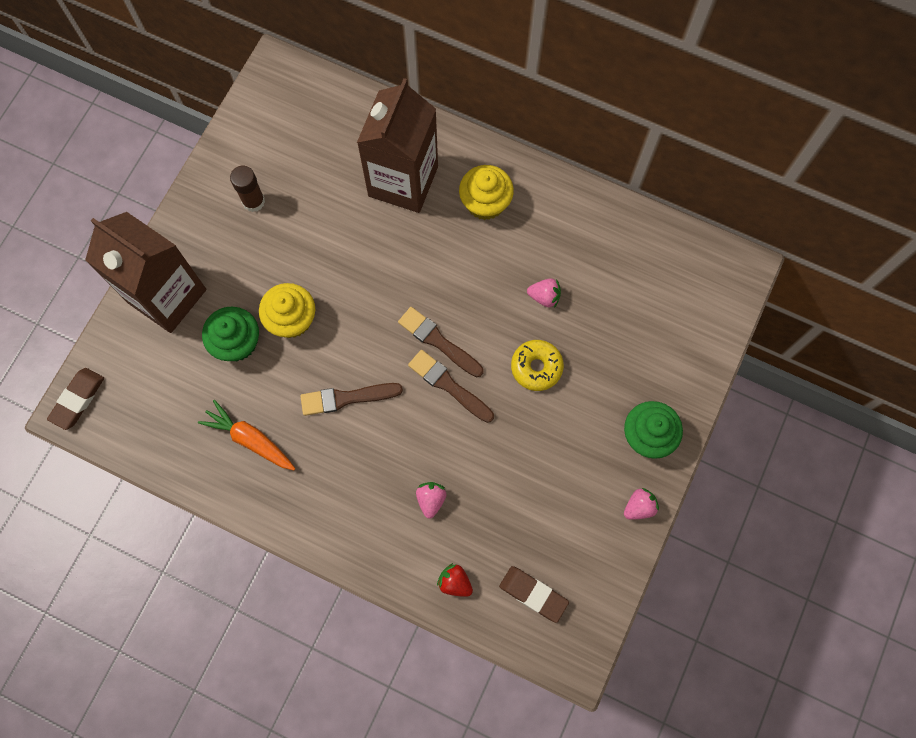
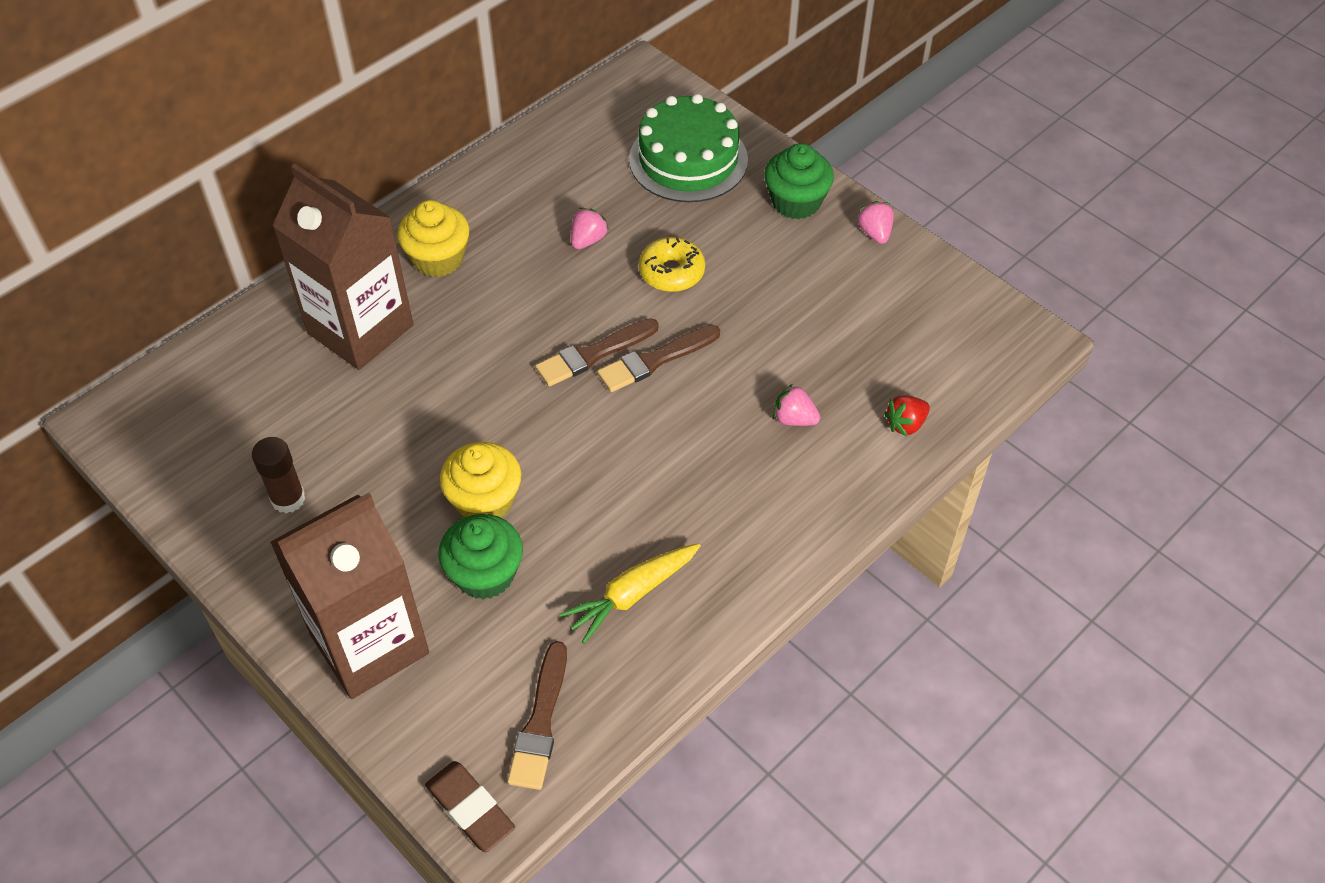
camera: 70 degrees left, 20 degrees down
(250, 439) = (632, 595): orange carrot -> yellow carrot
(346, 398) = (624, 469): brown brush -> brown brush (540, 722)
(533, 594) = (944, 354): brown eraser -> none
(659, 339) = (688, 159): none -> green cake

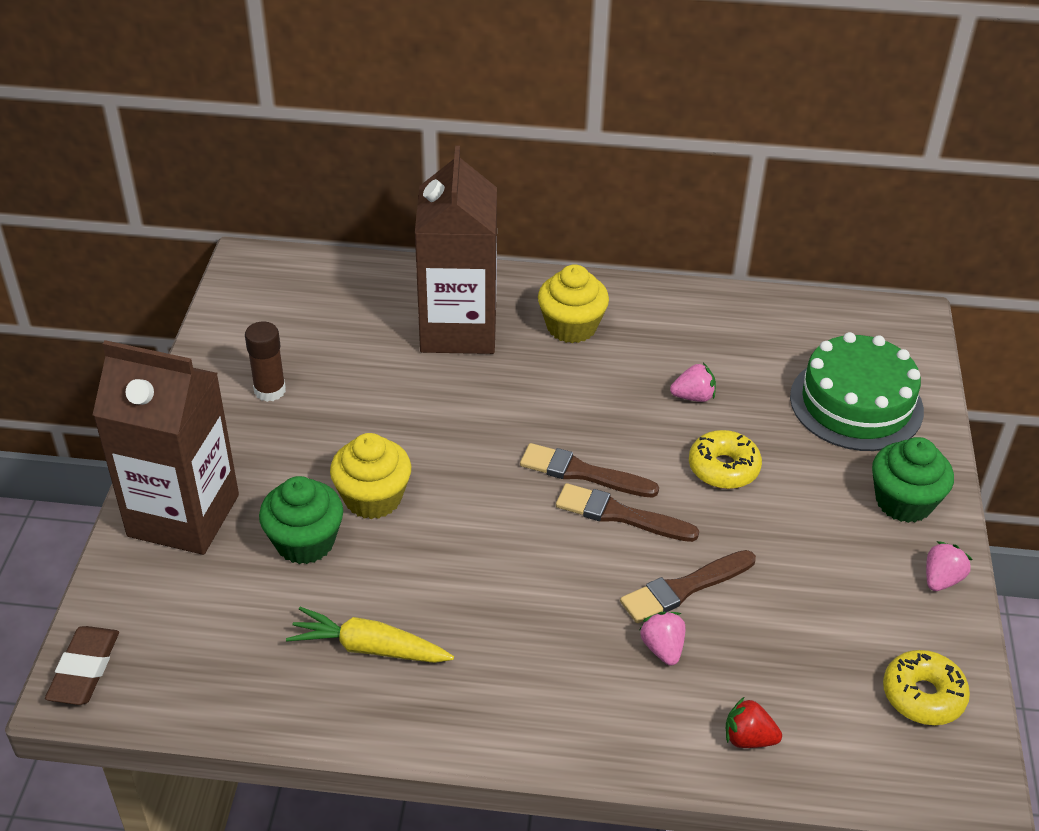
camera: 50 degrees right, 10 degrees down
(540, 722) = (197, 664): brown brush -> brown brush (684, 588)
(951, 311) = (923, 695): none -> yellow donut

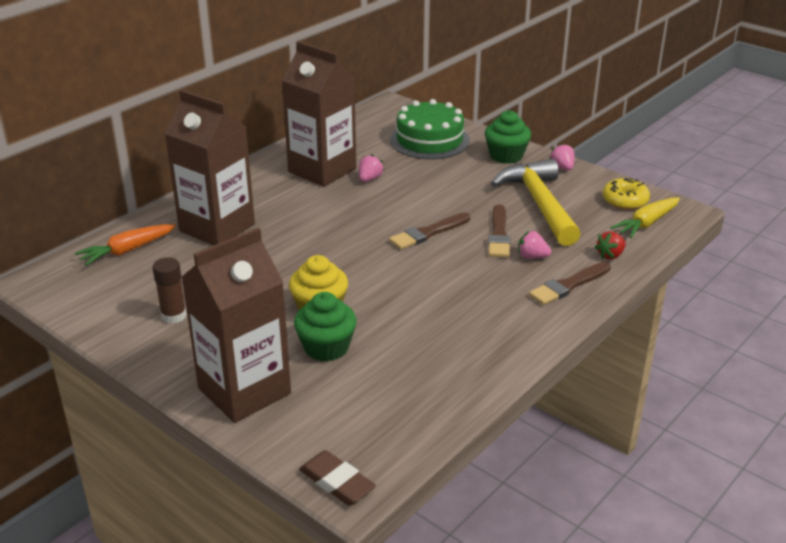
camera: 55 degrees left, 10 degrees down
(354, 290) = (127, 251): none -> orange carrot
(369, 648) = (437, 353): yellow carrot -> yellow carrot (646, 224)
(571, 327) = (267, 192): yellow cupcake -> none
(582, 473) = (384, 232): brown brush -> brown brush (568, 285)
(668, 345) = (322, 170): none -> brown carton
(723, 468) = (430, 191): yellow donut -> none
(808, 597) = (539, 204): none -> yellow hammer

